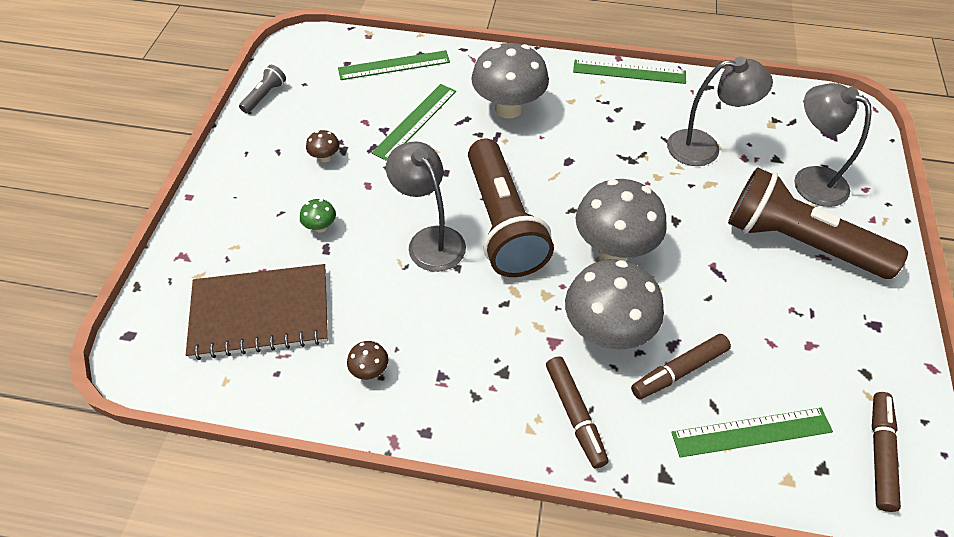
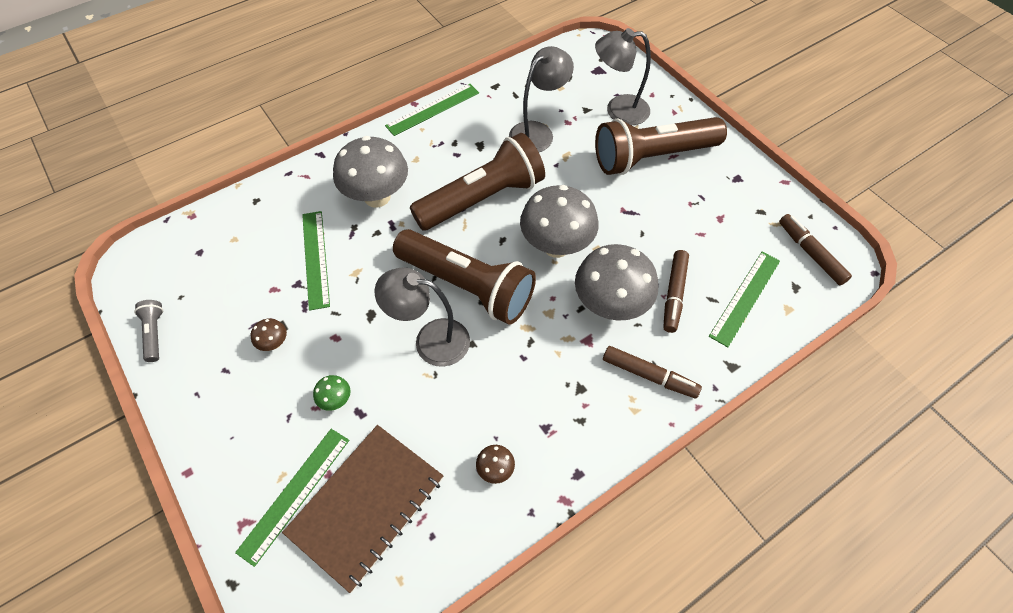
camera: 45 degrees left, 5 degrees up
(394, 65) = (245, 225): green ruler -> green ruler (295, 494)
(592, 167) = (482, 199): none -> brown flashlight

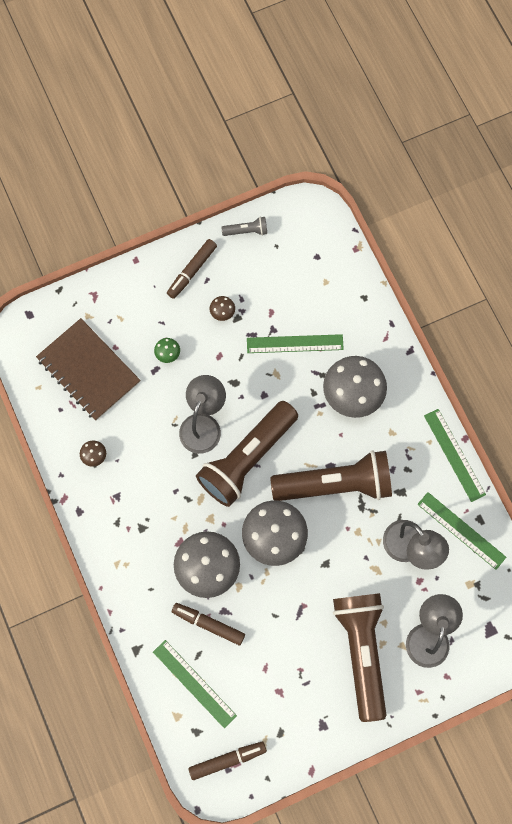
camera: 100 degrees right, 15 degrees up
(295, 494) = (106, 326): green ruler -> green ruler (461, 530)
(482, 199) = (335, 484): brown flashlight -> brown flashlight turned 75 degrees counterclockwise
(649, 375) = (141, 582): brown marker -> brown marker (192, 271)

